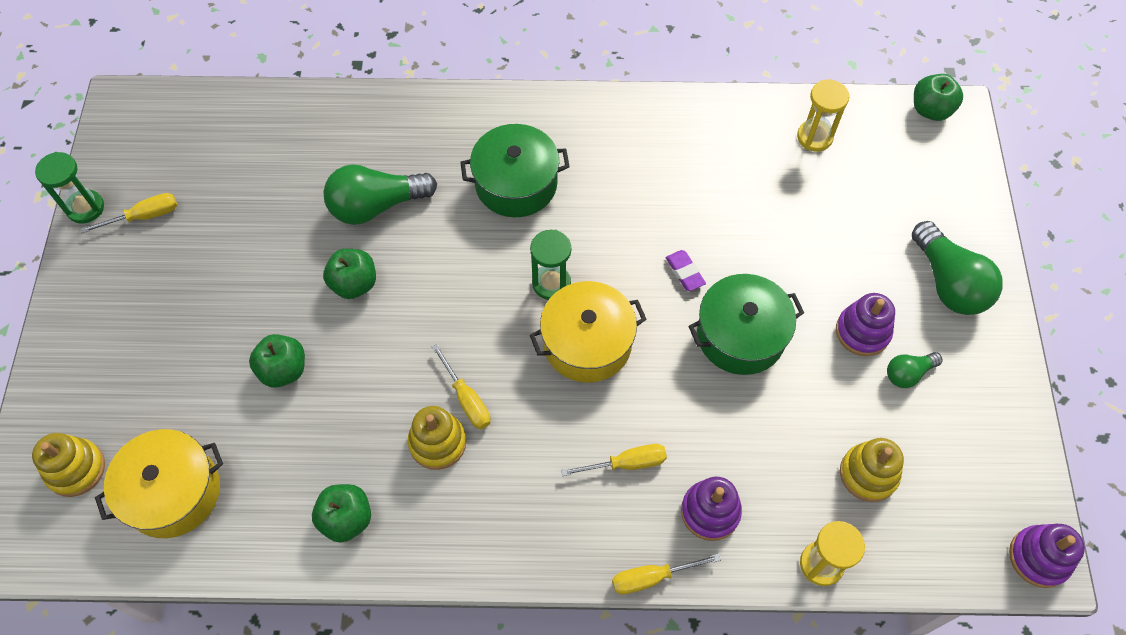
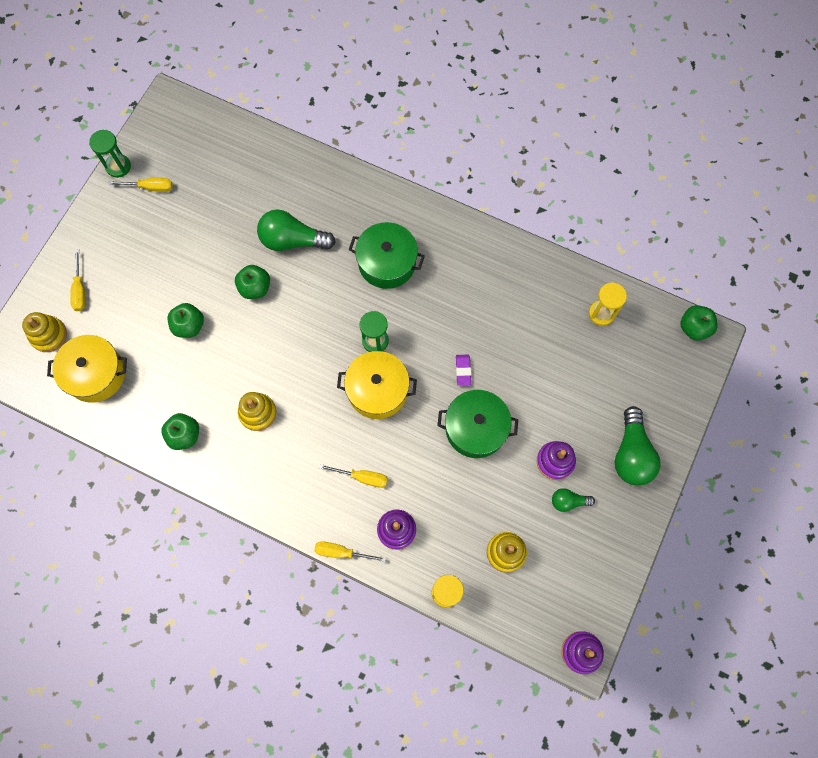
camera: 25 degrees right, 10 degrees up
(467, 399) = (287, 393): yellow screwdriver -> yellow screwdriver (80, 290)

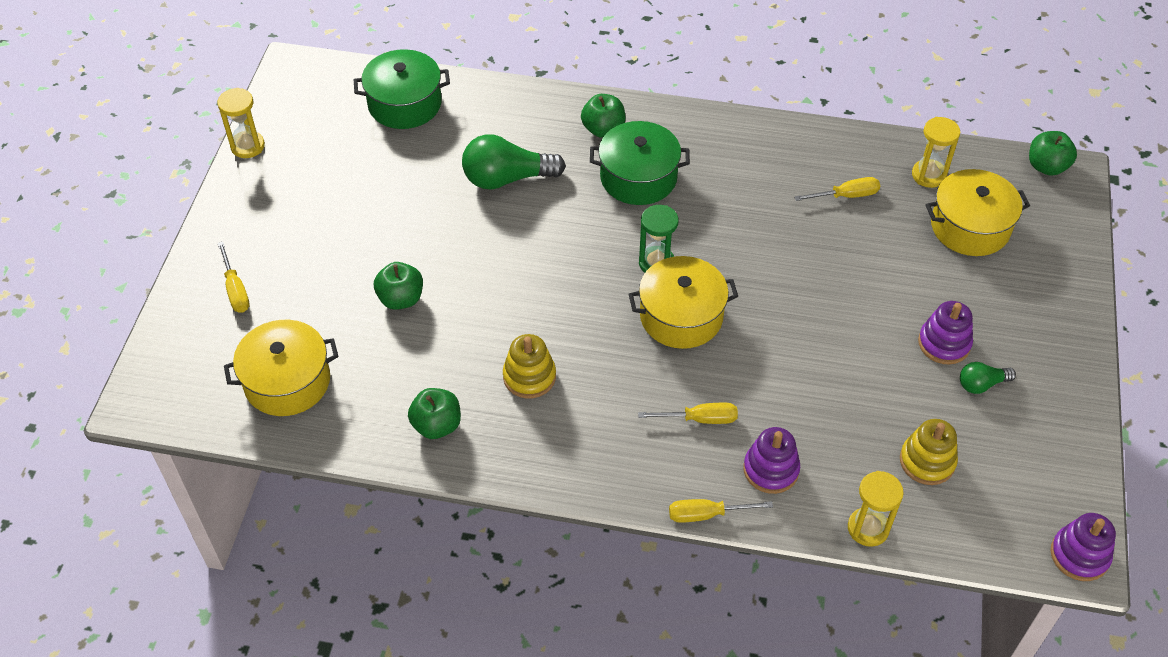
camera: 15 degrees left, 20 degrees down
(49, 335) = (206, 350): yellow stacking toy -> none
(118, 166) = (247, 146): green hourglass -> yellow hourglass
(150, 187) = (298, 160): yellow screwdriver -> yellow screwdriver (846, 196)
(255, 288) = (476, 239): green apple -> green apple (603, 129)
(463, 371) = (783, 271): purple eraser -> none
(475, 428) = (826, 330): green pot -> green pot (405, 104)
(614, 367) = (970, 227): none -> yellow pot
(631, 454) = (1035, 314): green light bulb -> none

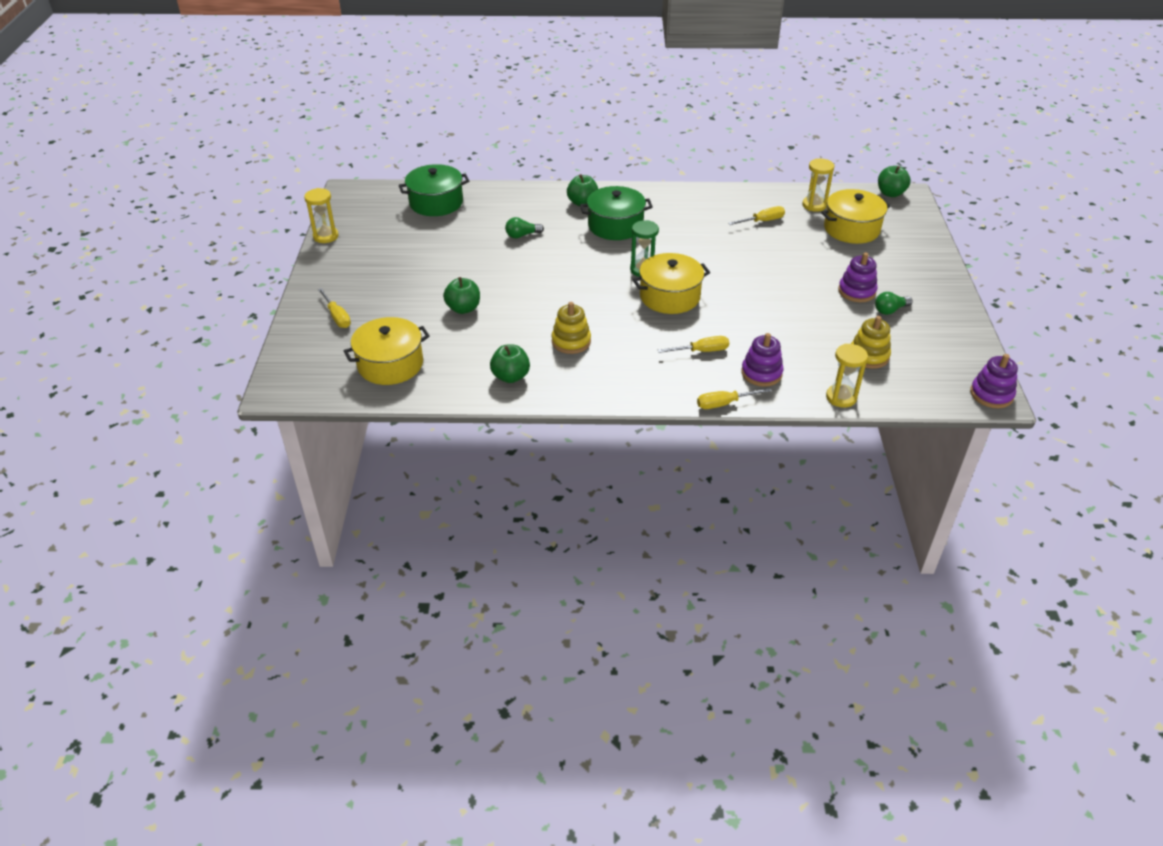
camera: 10 degrees left, 10 degrees down
(507, 178) = (522, 235): green light bulb -> green light bulb, size x0.53

